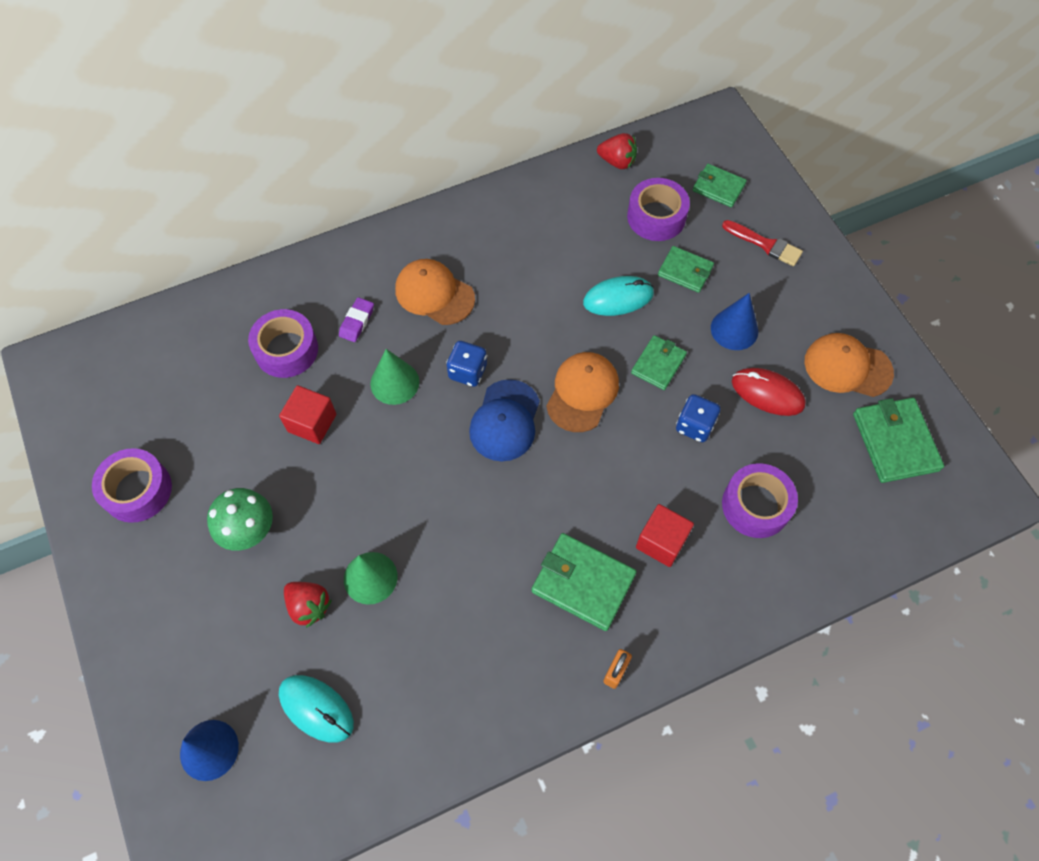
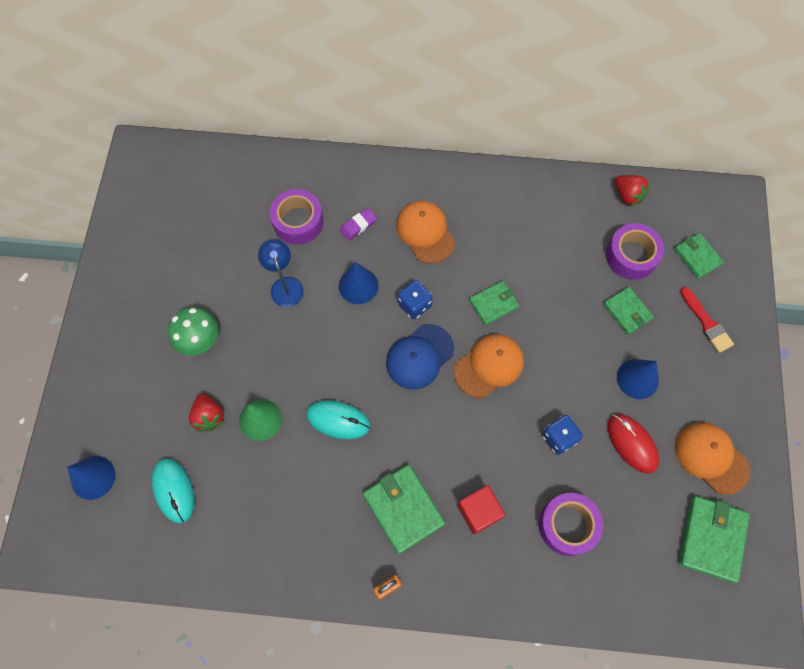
camera: 30 degrees right, 5 degrees up
(137, 490) = (146, 272): purple tape -> none
(312, 423) = (285, 285): red cube -> blue lamp
(394, 382) = (358, 285): green cone -> blue cone
(618, 298) = (561, 306): turquoise mouse -> turquoise mouse (338, 420)
(658, 364) = (560, 374): green wallet -> green wallet (493, 304)

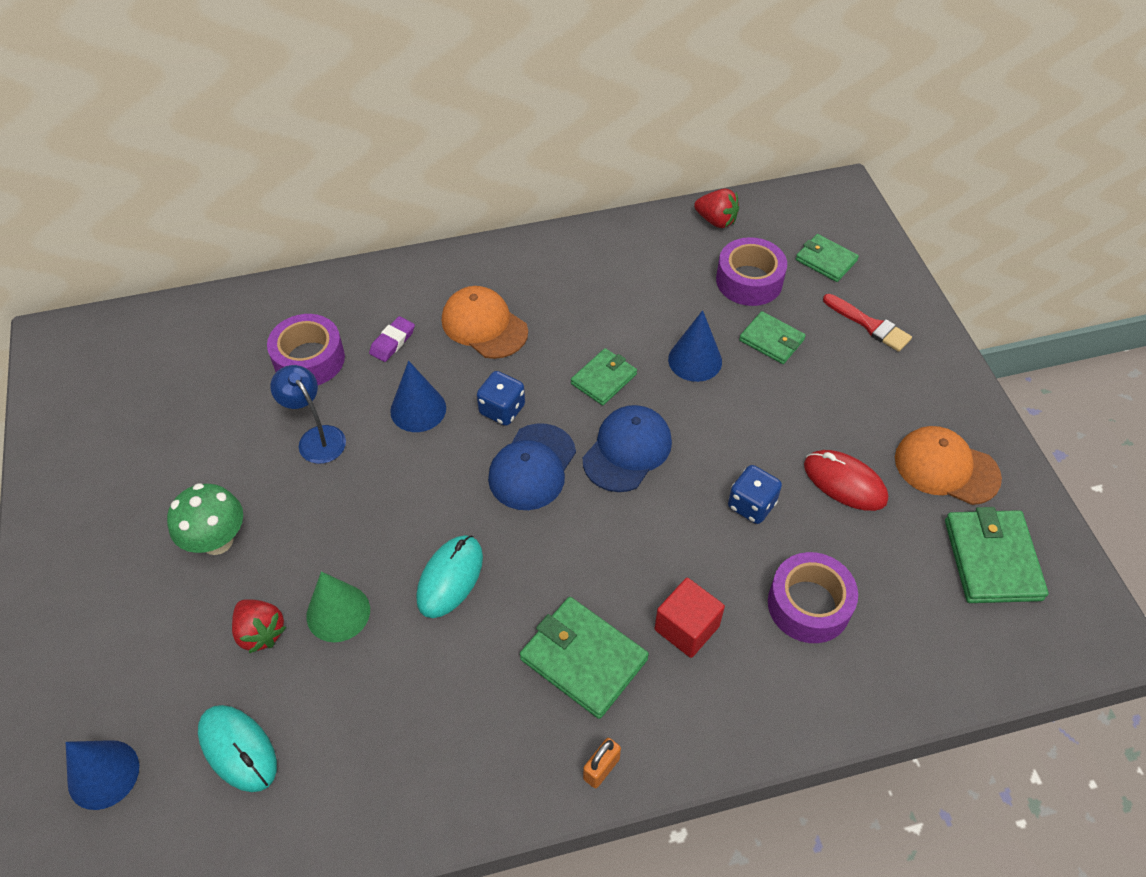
camera: 20 degrees left, 15 degrees down
(338, 420) = (450, 578): turquoise mouse -> turquoise mouse turned 60 degrees counterclockwise
(489, 366) = (627, 450): orange cap -> blue cap
(637, 379) = (817, 408): blue cone -> blue cone (695, 360)

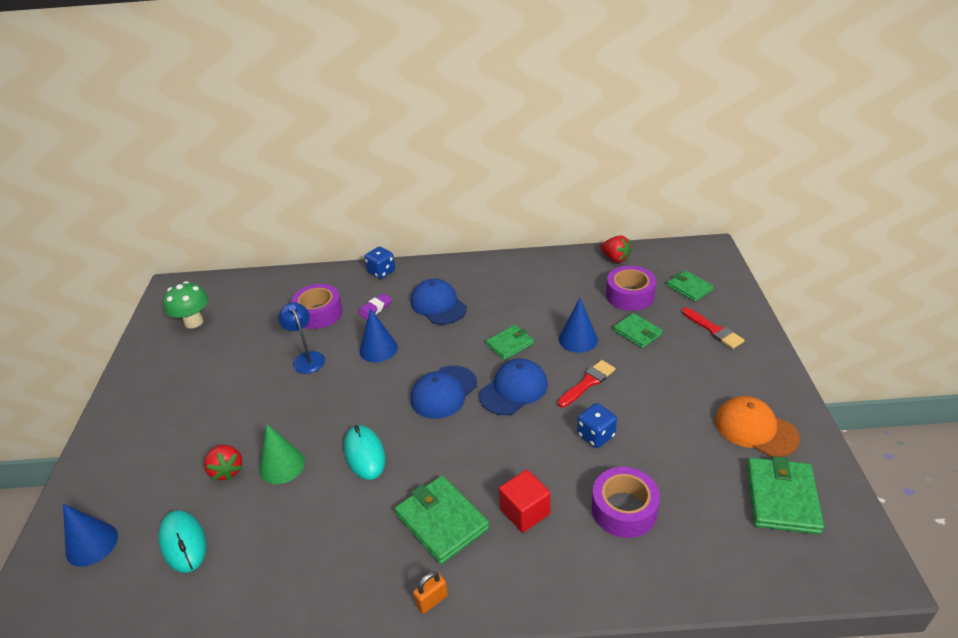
camera: 15 degrees right, 15 degrees down
(217, 541) = (221, 411): green mushroom -> green mushroom (193, 322)
(450, 578) = (364, 454): turquoise mouse -> turquoise mouse turned 60 degrees counterclockwise
(484, 325) = (438, 305): orange cap -> blue cap
(502, 410) = (434, 355): blue dice -> blue dice (381, 272)
(723, 427) = (588, 382): none -> red brush
(844, 482) = (671, 429): red mouse -> none

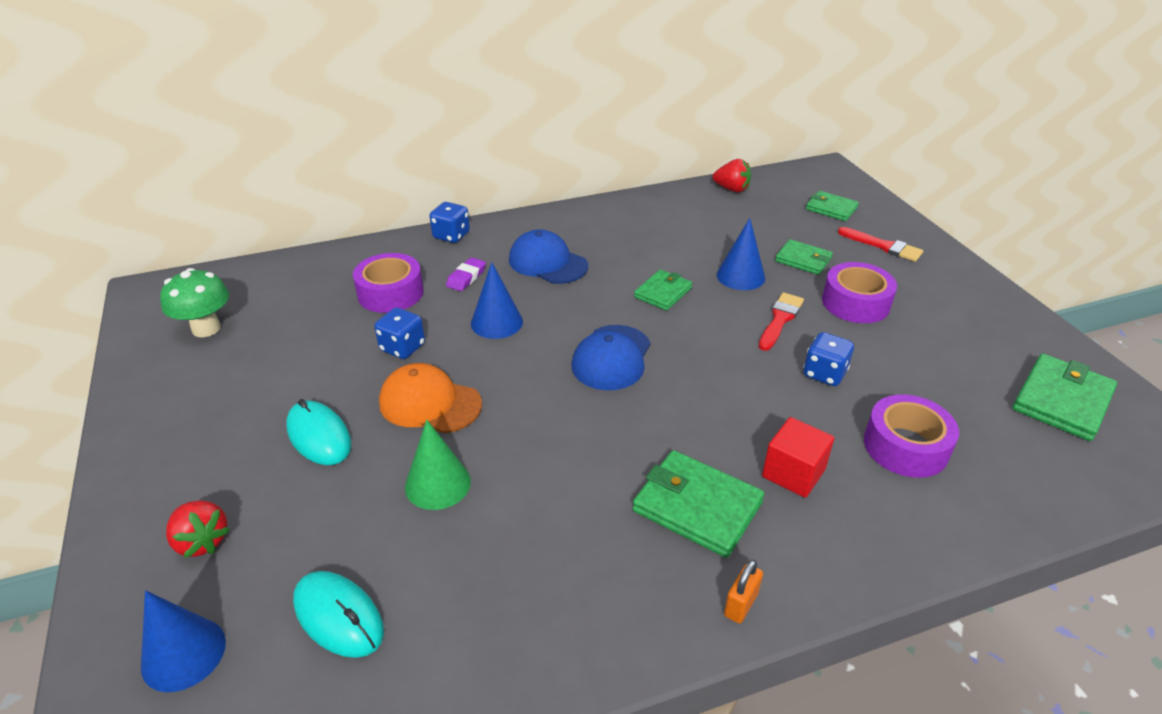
camera: 20 degrees left, 0 degrees up
(227, 470) = (357, 506): red strawberry -> red strawberry (202, 541)
(307, 358) = (402, 348): blue lamp -> blue dice
(364, 454) = (548, 447): turquoise mouse -> turquoise mouse (319, 436)
(514, 389) = (697, 341): blue cap -> none
(630, 295) = (771, 224): purple tape -> purple tape (855, 303)
(755, 429) = (990, 337): orange cap -> orange cap (430, 403)
(782, 498) = (1062, 400): green wallet -> green wallet turned 45 degrees clockwise

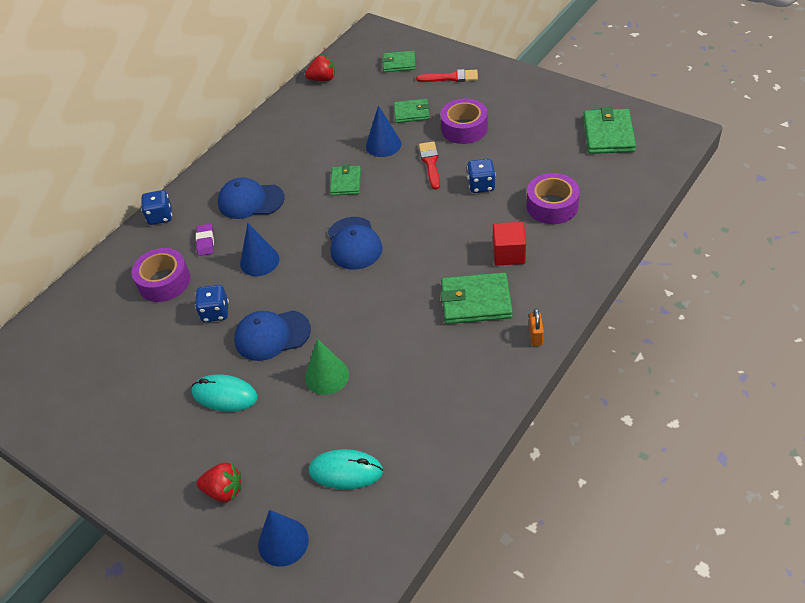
camera: 30 degrees left, 10 degrees up
(206, 328) = (58, 380): green mushroom -> none
(430, 403) = (272, 335): orange cap -> blue cap

